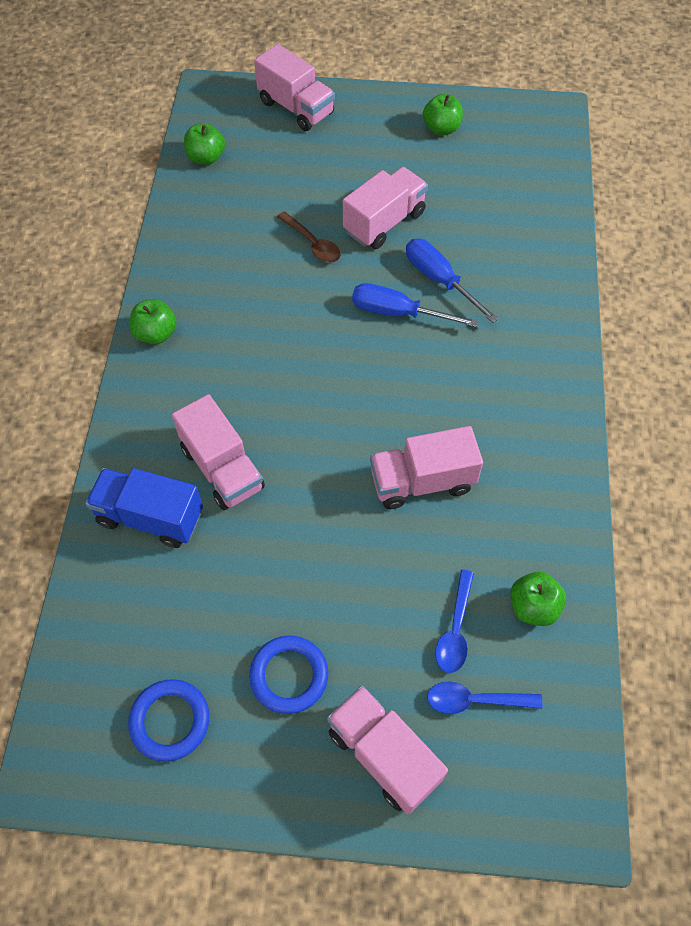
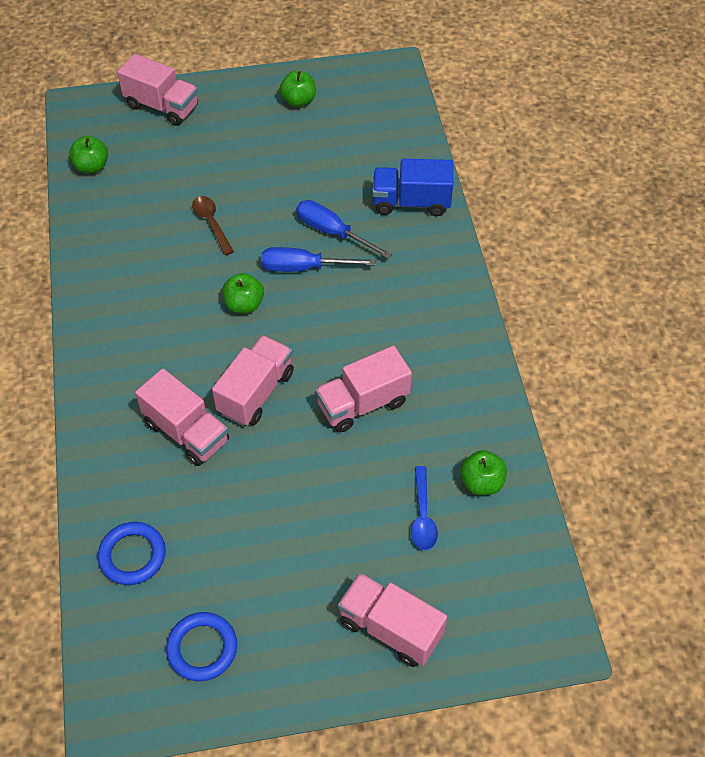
camera: 15 degrees left, 5 degrees down
(150, 517) = (134, 487): blue truck -> blue truck (411, 202)
(156, 334) = (92, 331): green apple -> green apple (244, 304)
(289, 676) = (294, 586): blue ring -> blue ring (132, 555)
(312, 243) = (211, 223): brown spoon -> brown spoon turned 150 degrees counterclockwise
(384, 222) = (270, 192): pink truck -> pink truck (256, 392)
(475, 700) = (454, 567): blue spoon -> none

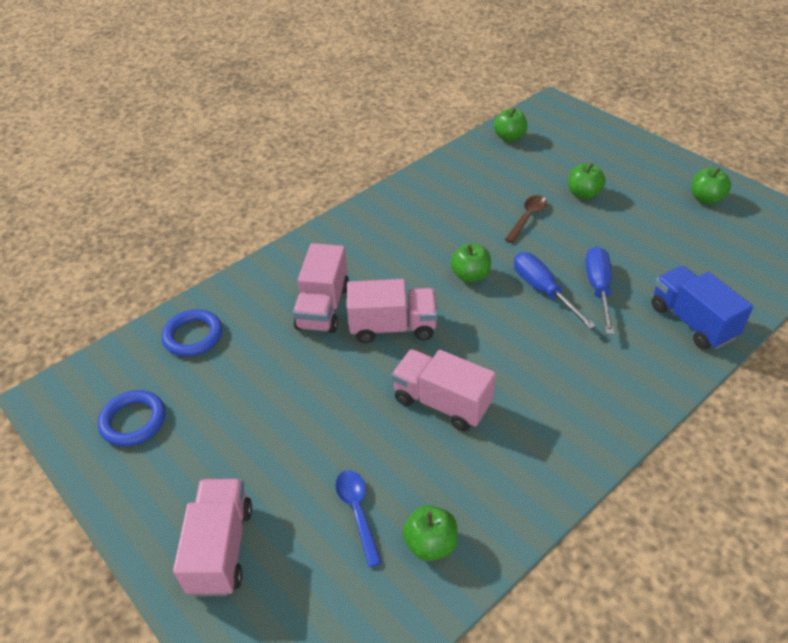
camera: 60 degrees right, 10 degrees down
(162, 106) = (603, 138): pink truck -> none
(219, 168) = (583, 194): none -> green apple
(422, 515) = (357, 512): blue spoon -> blue spoon turned 105 degrees clockwise

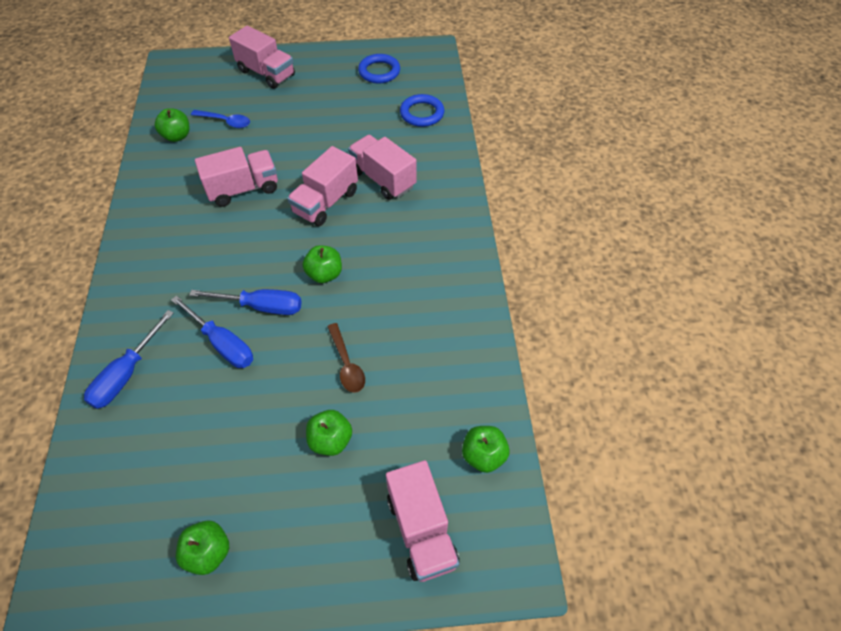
camera: 125 degrees right, 10 degrees up
(579, 138) = (421, 530): none -> pink truck
(692, 322) = (127, 374): blue truck -> blue screwdriver

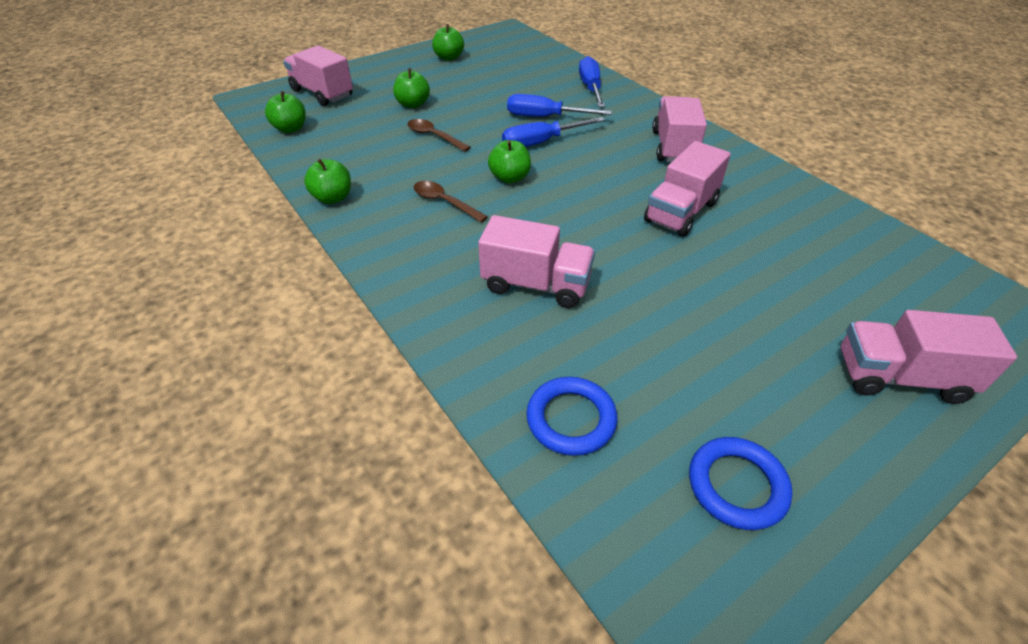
camera: 150 degrees right, 10 degrees down
(177, 136) = (838, 233): green apple -> green apple (333, 198)
(225, 121) = (819, 273): blue spoon -> none
(326, 202) = (577, 233): pink truck -> pink truck (673, 147)
(392, 270) = (444, 202): none -> brown spoon

